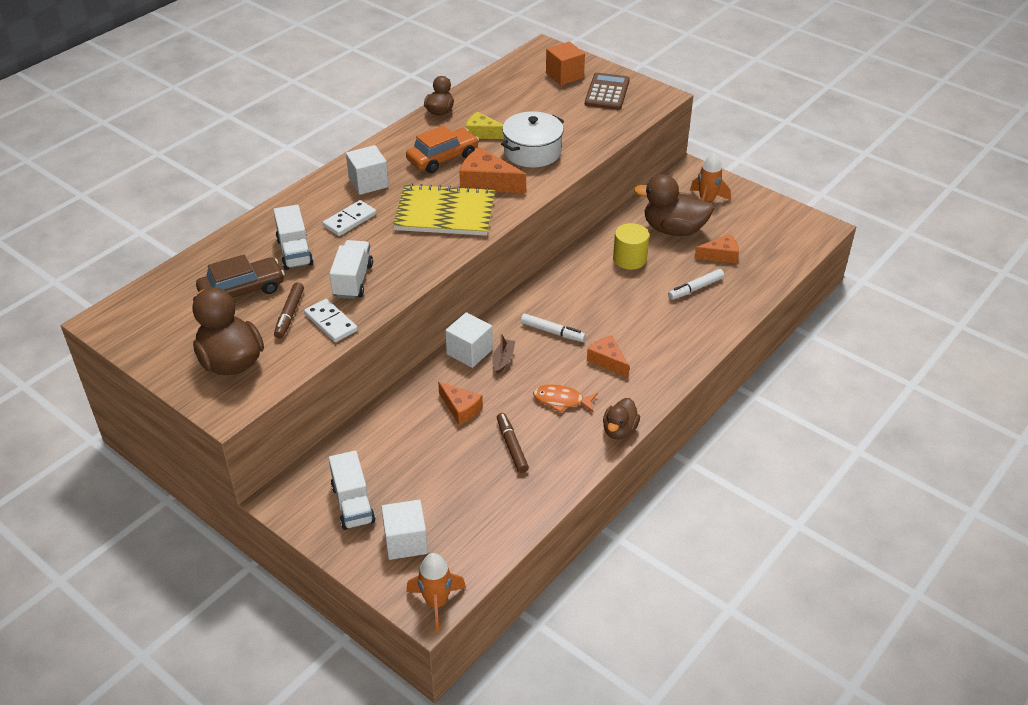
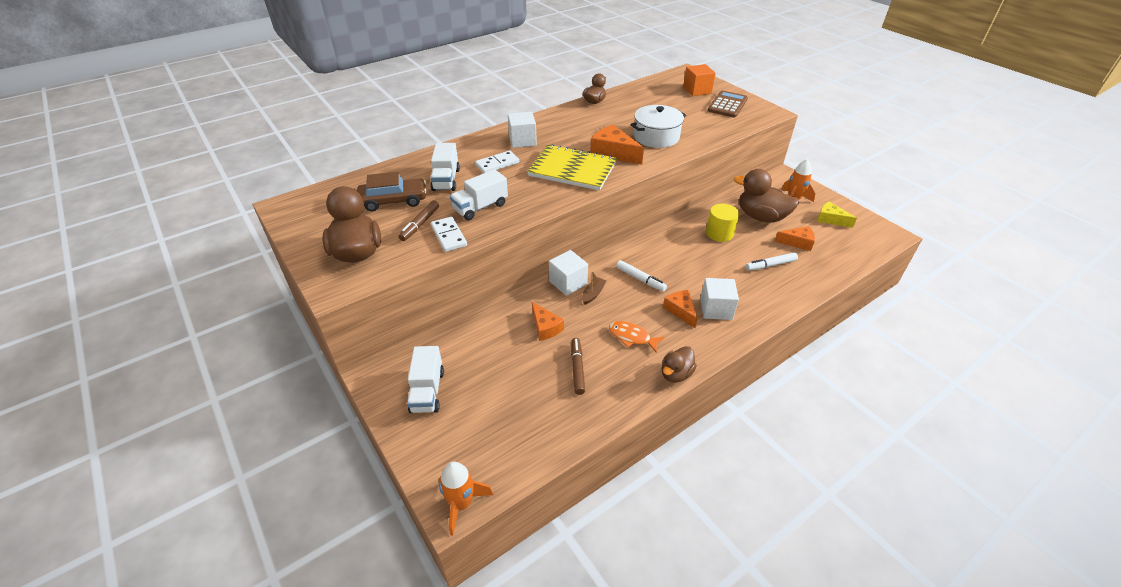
camera: 15 degrees right, 0 degrees up
(353, 281) = (480, 207): white truck -> white truck turned 150 degrees counterclockwise
(405, 541) = (457, 436): white cube -> white cube (716, 309)
(442, 158) = (585, 132): orange car -> none
(482, 133) = (621, 119): yellow cheese -> yellow cheese (830, 219)

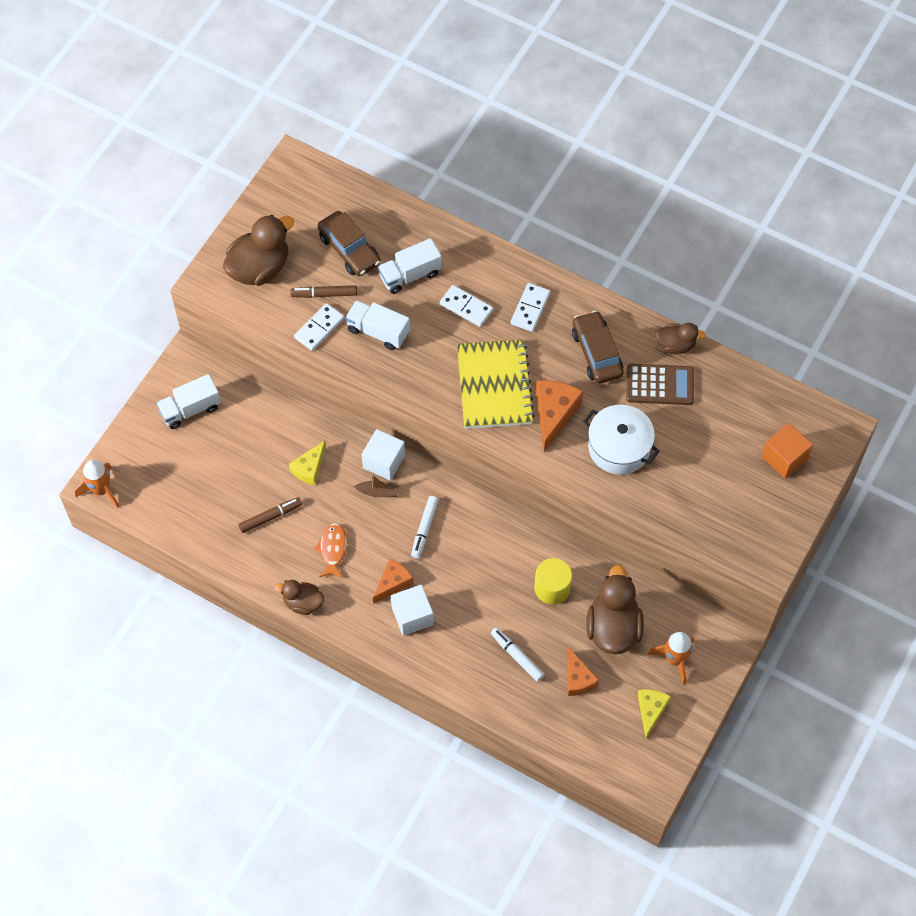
camera: 65 degrees right, 20 degrees up
(522, 141) = (530, 308): white cube -> white domino
(545, 327) = (309, 468): orange cheese -> yellow cheese
(578, 127) = (596, 353): none -> brown car
(727, 105) = (759, 507): brown calculator -> brown calculator (659, 385)

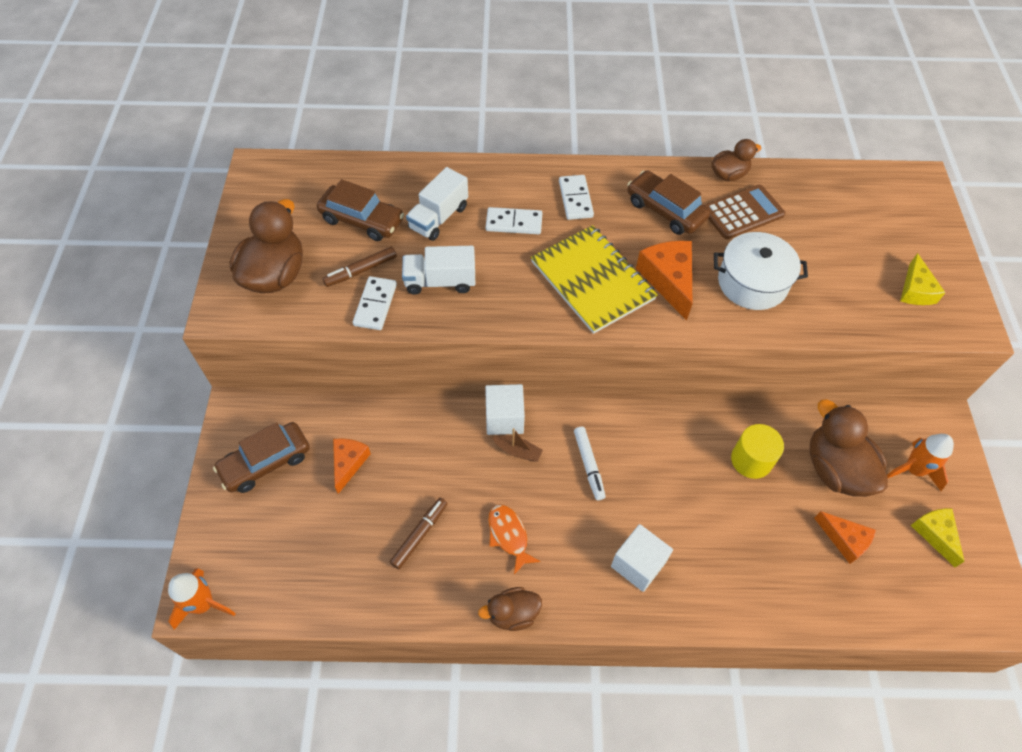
camera: 30 degrees left, 5 degrees down
(190, 409) = (266, 462): white truck -> brown car
(309, 468) = (431, 462): yellow cheese -> yellow cheese (915, 290)
(378, 492) = (518, 451): brown boat -> brown boat turned 45 degrees clockwise
(393, 583) = (594, 538): orange cheese -> orange cheese (348, 463)
(516, 656) = (770, 549): white marker -> none
(784, 458) = (900, 225): orange cube -> none

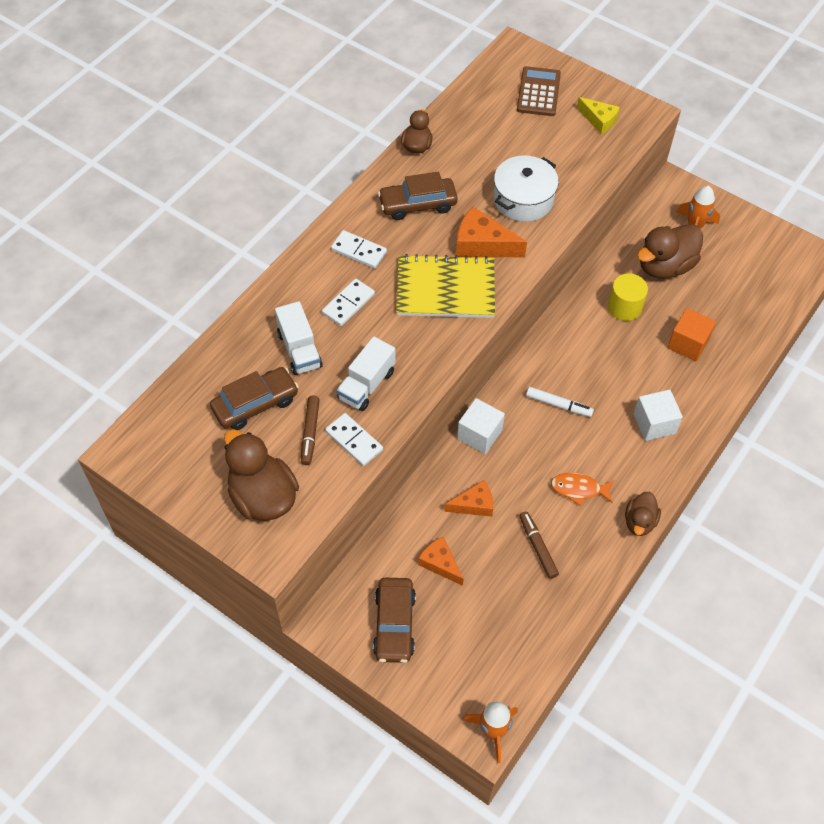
camera: 55 degrees left, 0 degrees up
(518, 451) = (514, 442): brown boat -> none
(742, 213) = (458, 162): brown calculator -> brown calculator (538, 92)
(762, 544) = (688, 343): none -> orange cube
(835, 469) = (665, 266): brown duck -> brown duck turned 45 degrees counterclockwise
(845, 540) = (715, 297): orange cheese -> orange cheese (474, 504)
(935, 534) = (744, 249): yellow cheese -> none

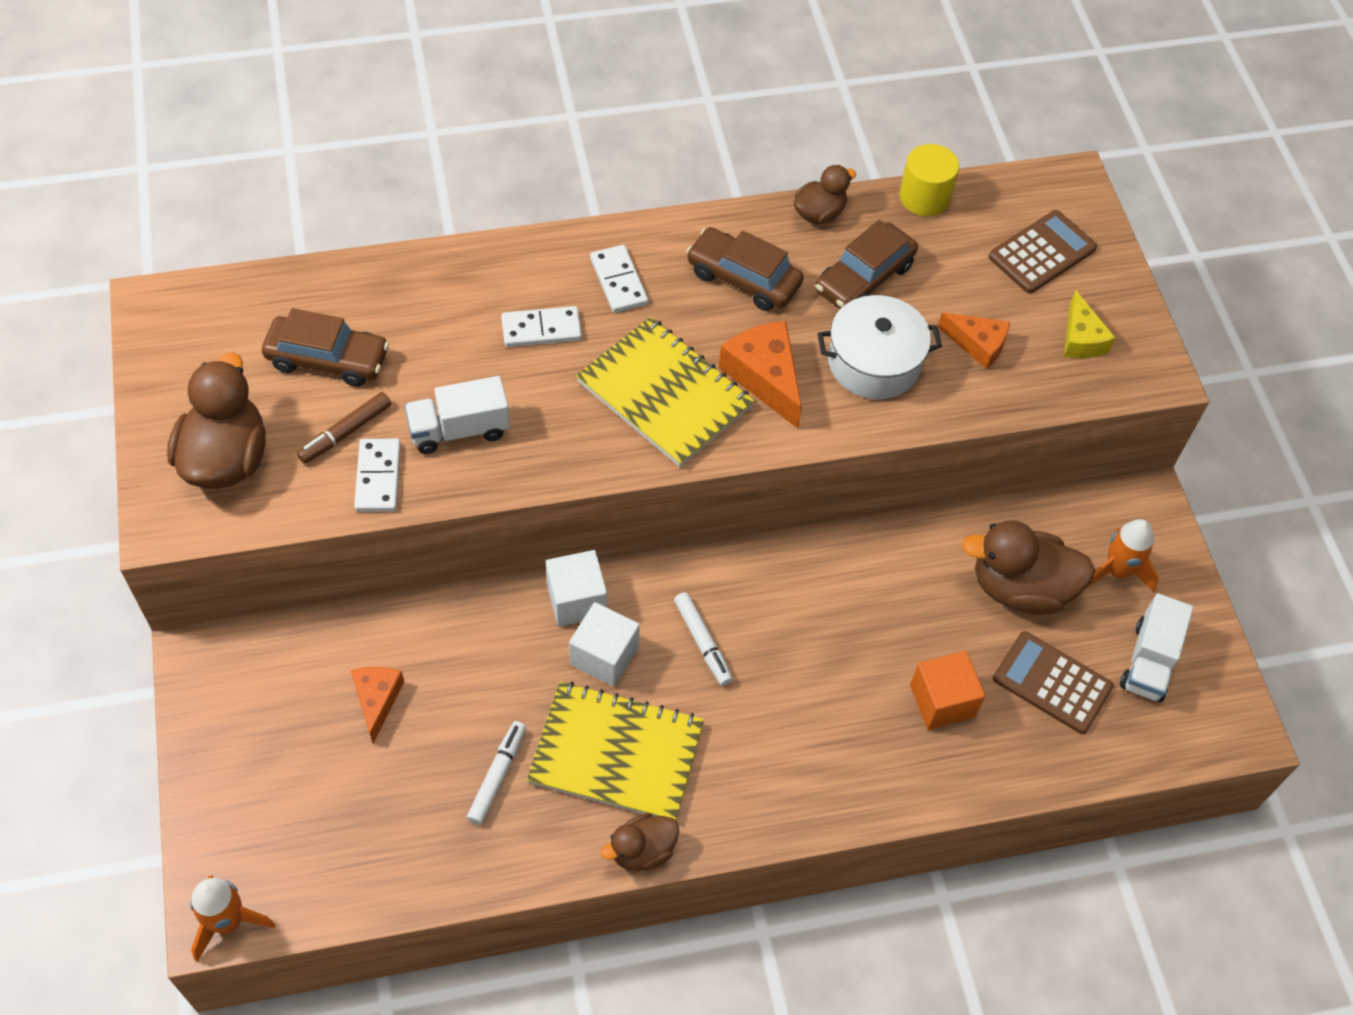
camera: 40 degrees right, 0 degrees up
(299, 350) = (435, 338): white truck -> white truck (1149, 661)
(394, 624) = (261, 721): brown car -> brown car (864, 278)
(474, 504) = (483, 670): orange cheese -> orange cheese (977, 344)
(537, 547) = (497, 776): brown marker -> white marker
(579, 489) = (616, 753): orange fish -> yellow notebook
(624, 307) = (912, 596): yellow cylinder -> yellow cylinder (924, 197)
(654, 423) = (790, 757): white cube -> white cube (604, 655)
(722, 297) = (1052, 683): none -> brown calculator

